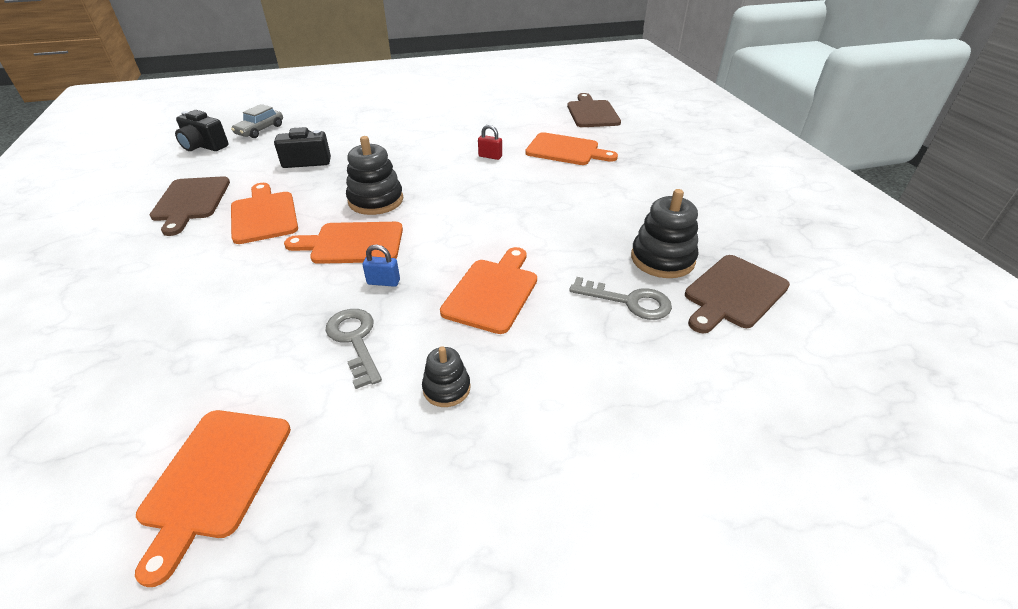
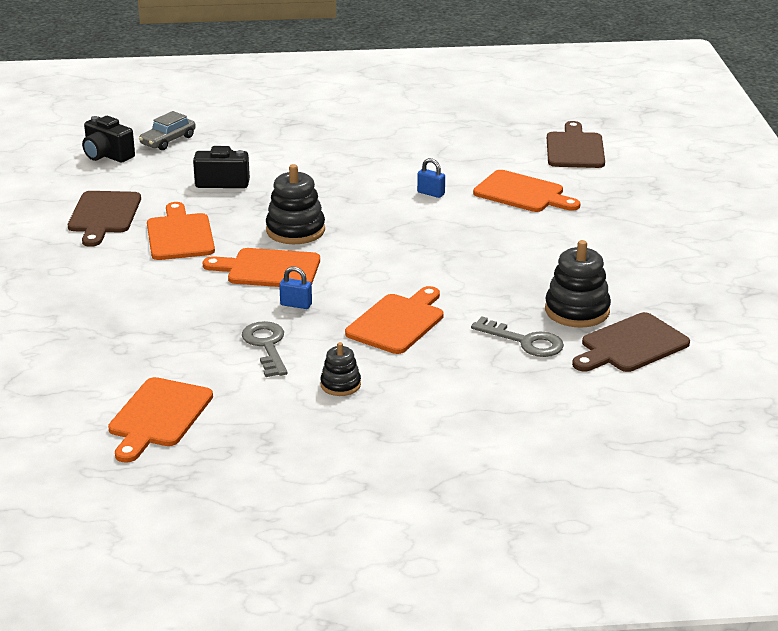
camera: 10 degrees right, 10 degrees down
(490, 156) = (431, 193): red padlock -> blue padlock

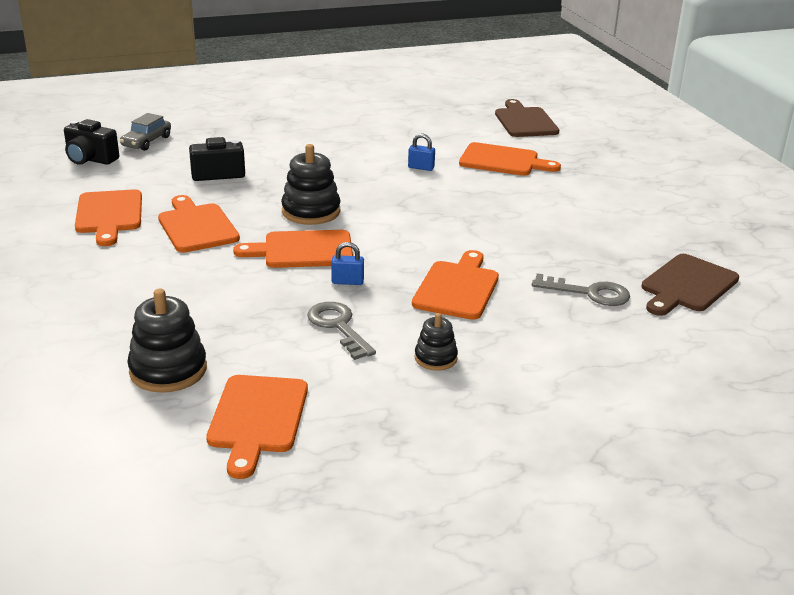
camera: 15 degrees left, 0 degrees up
(104, 215) = (109, 215): brown cutting board -> orange cutting board
(577, 311) = (618, 259): black stacking toy -> black stacking toy (168, 370)

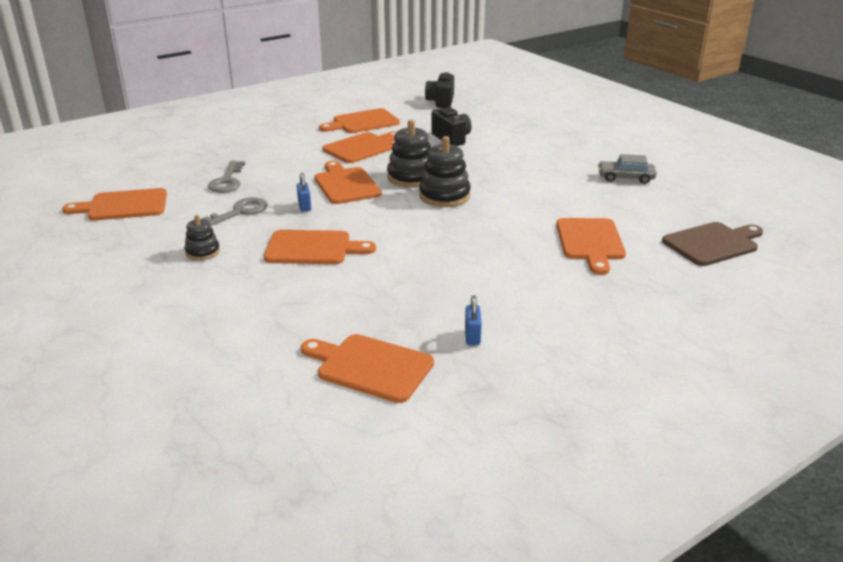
camera: 75 degrees right, 0 degrees up
(146, 142) = (485, 110): grey car -> grey car (625, 178)
(168, 370) = (174, 173): black stacking toy -> black stacking toy (444, 196)
(421, 168) = (534, 206): blue padlock -> blue padlock (472, 336)
(589, 293) = (329, 310): grey key -> grey key (227, 181)
(687, 285) = (370, 367): brown cutting board -> orange cutting board

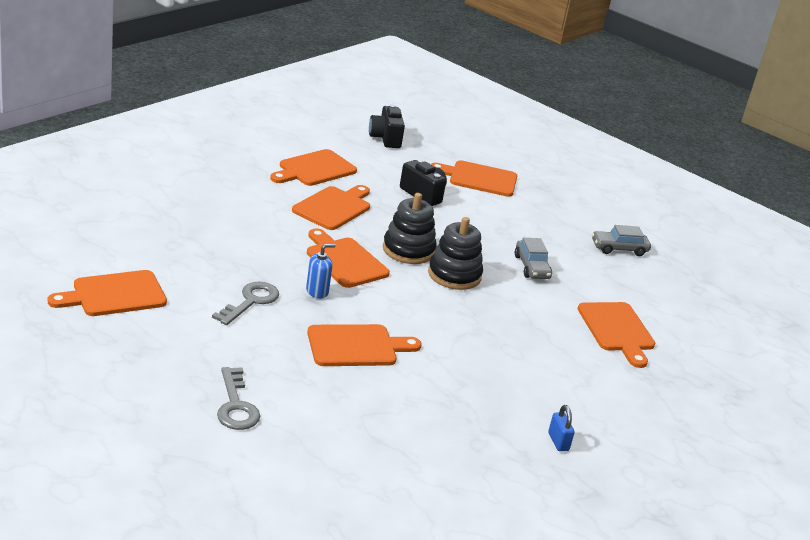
camera: 20 degrees left, 0 degrees up
(202, 252) = (244, 355): black stacking toy -> none
(227, 181) = (211, 257): grey key -> grey key (236, 406)
(304, 206) = (317, 291): blue padlock -> blue soap dispenser
(370, 367) = (484, 479): orange cutting board -> orange cutting board (479, 178)
(526, 191) = (531, 267): none -> grey car
(713, 243) = (724, 328): brown cutting board -> none

